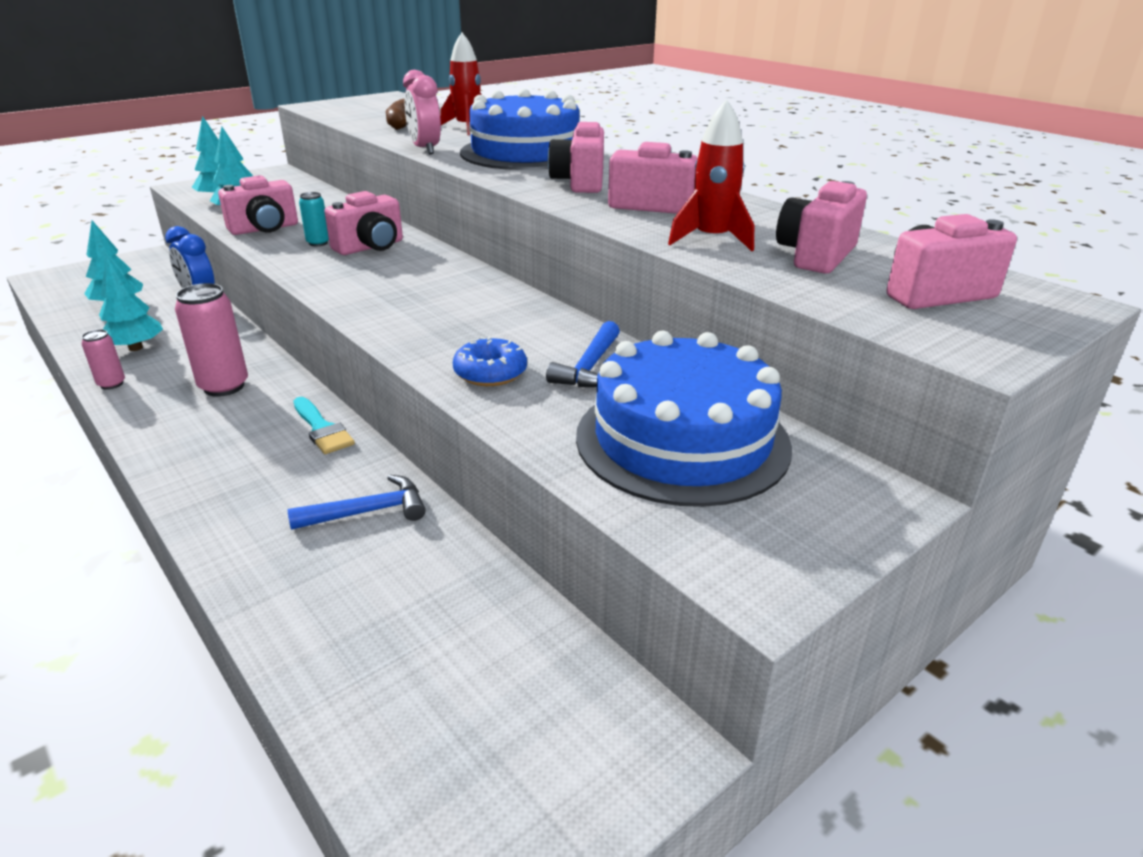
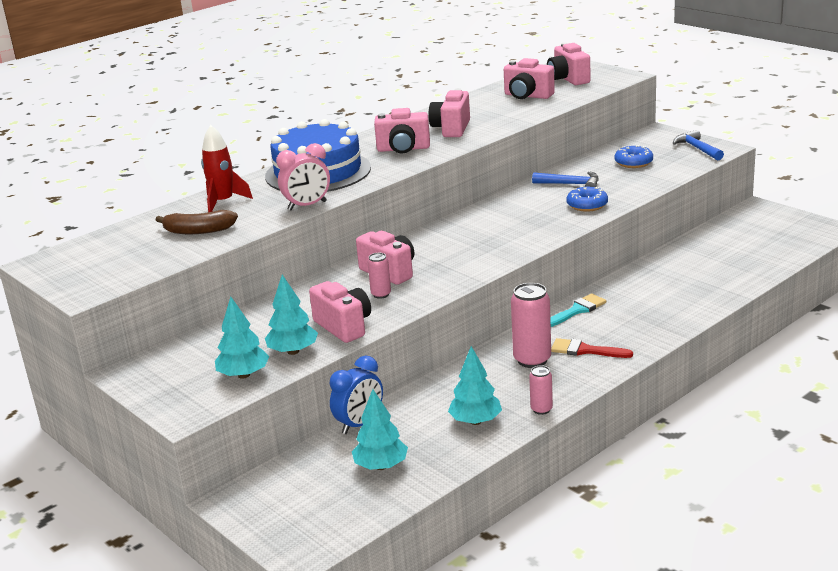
camera: 90 degrees left, 5 degrees down
(209, 424) = (585, 350): none -> red brush
(318, 243) = (381, 294): turquoise can -> pink can
(368, 512) = (653, 280): blue hammer -> blue hammer (697, 148)
(682, 440) = (633, 163): blue cake -> blue donut
(711, 239) = (510, 114): red rocket -> none

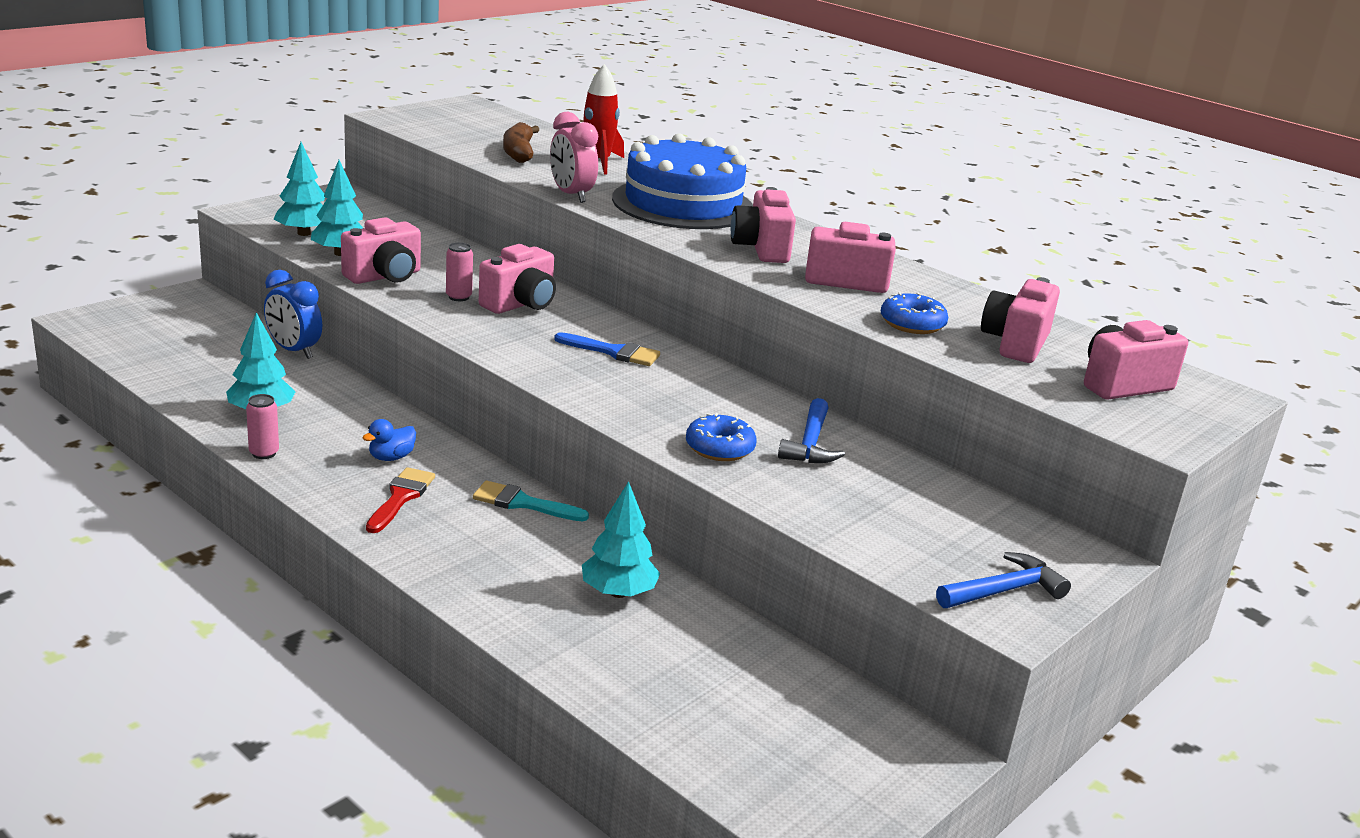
camera: 80 degrees right, 0 degrees up
(381, 466) = (203, 358): turquoise tree -> turquoise tree (618, 592)
(465, 238) = (613, 352): none -> blue brush
(532, 360) = (391, 457): pink can -> blue duck
(577, 310) = (522, 503): turquoise brush -> turquoise brush turned 150 degrees clockwise
(633, 163) = (916, 511): blue donut -> blue donut (912, 324)

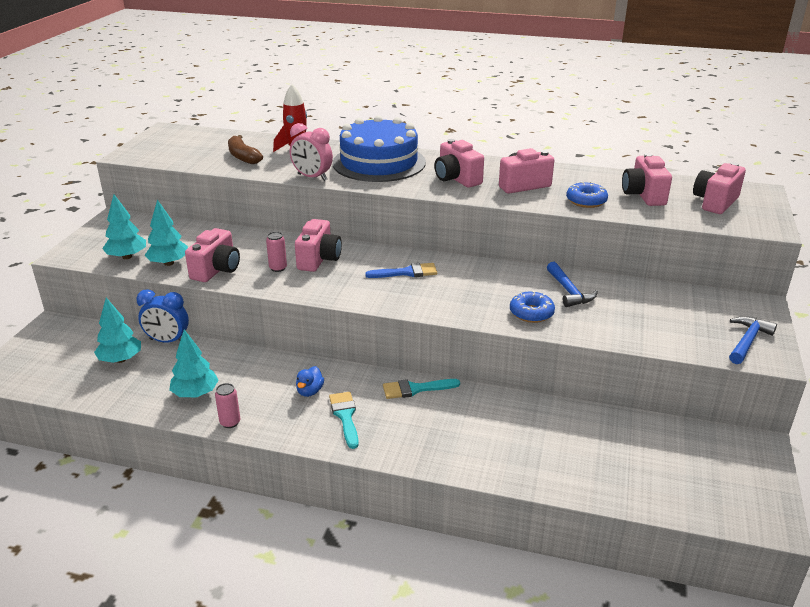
camera: 25 degrees left, 5 degrees up
(401, 497) = (345, 416): red brush -> turquoise brush
(618, 592) = (524, 423): turquoise tree -> turquoise tree (120, 359)

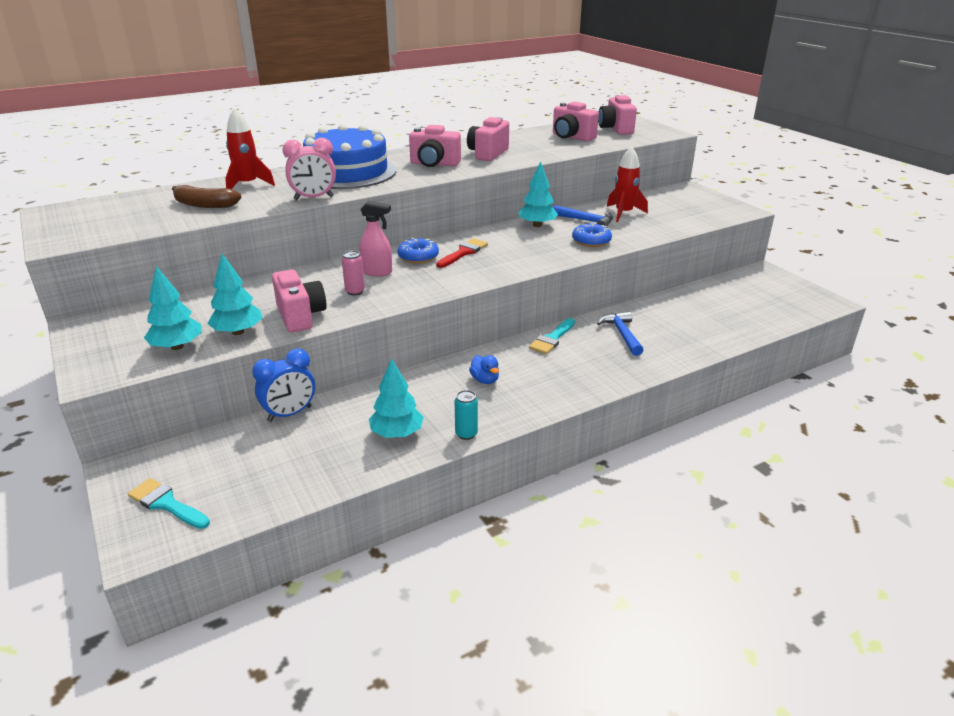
camera: 45 degrees left, 0 degrees up
(120, 359) = (270, 452): turquoise tree -> turquoise tree (537, 225)
(230, 422) = (466, 434): pink can -> turquoise can
(319, 259) = (377, 272): pink camera -> pink spray bottle
(345, 416) = (540, 380): turquoise brush -> turquoise brush (166, 503)
(407, 272) = (463, 252): blue brush -> red brush
(586, 201) = (547, 150): blue donut -> blue donut (418, 257)
(623, 300) = (623, 213): none -> red rocket
(747, 341) = (718, 207): blue hammer -> blue hammer (622, 334)

